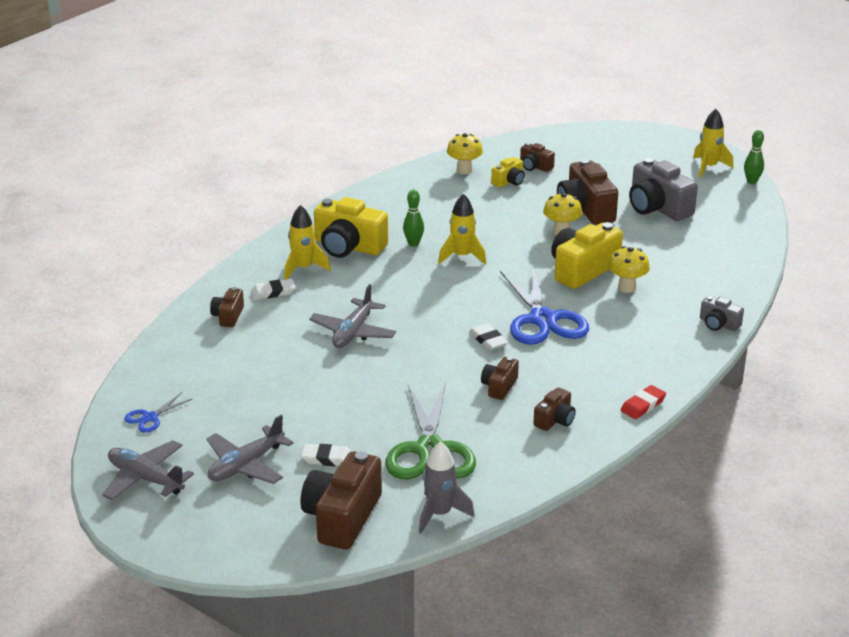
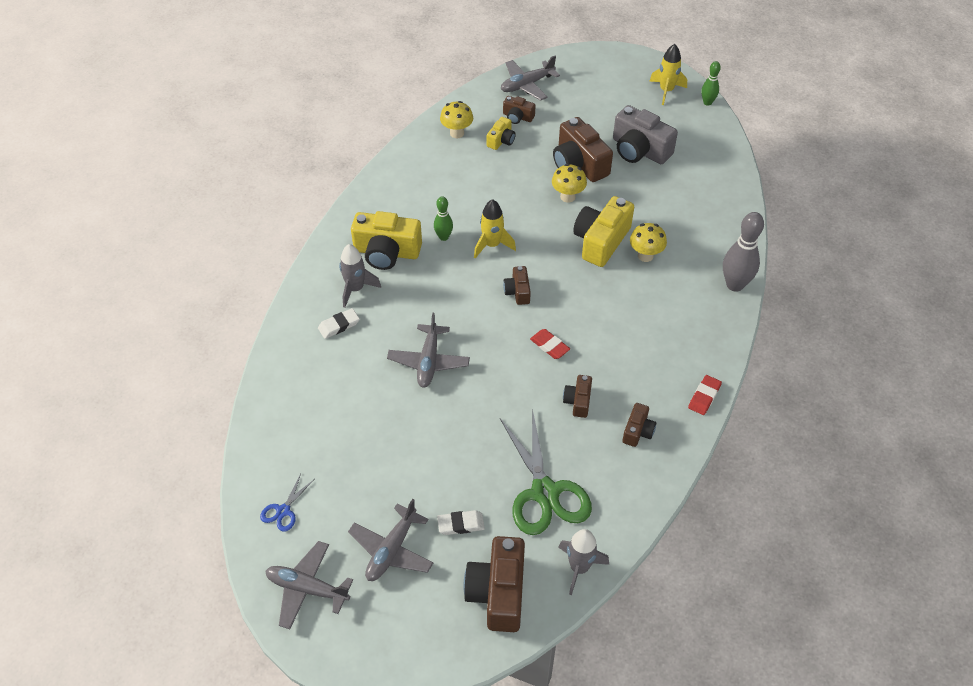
camera: 15 degrees left, 20 degrees up
(228, 316) = (308, 365): brown camera -> brown camera (517, 291)
(303, 268) = (356, 289): yellow rocket -> grey rocket
(488, 340) = (549, 346): white eraser -> red eraser
(543, 320) = (587, 310): blue scissors -> none
(556, 144) = (527, 85): none -> grey plane
(718, 324) = (735, 285): grey camera -> grey bowling pin

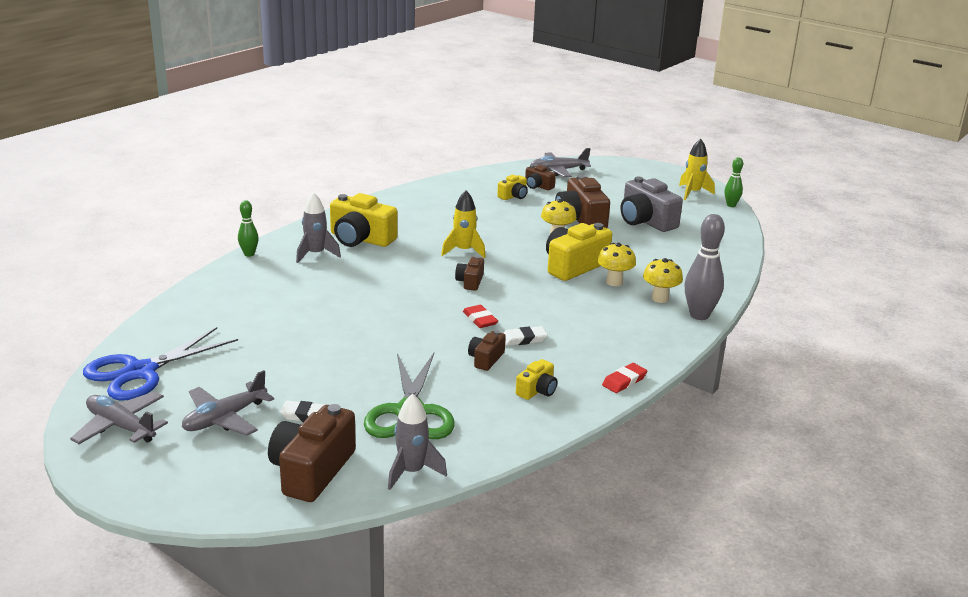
camera: 15 degrees right, 25 degrees down
(283, 511) = (140, 372): blue scissors -> blue scissors, size x2.19
(339, 325) = (283, 272): white eraser -> white eraser (523, 339)
(428, 361) = (352, 307): grey plane -> none
(443, 237) = (420, 239): green bowling pin -> green bowling pin (249, 254)
(457, 133) = (474, 186): yellow mushroom -> yellow mushroom (660, 298)
(638, 431) = (537, 390): brown camera -> yellow camera

